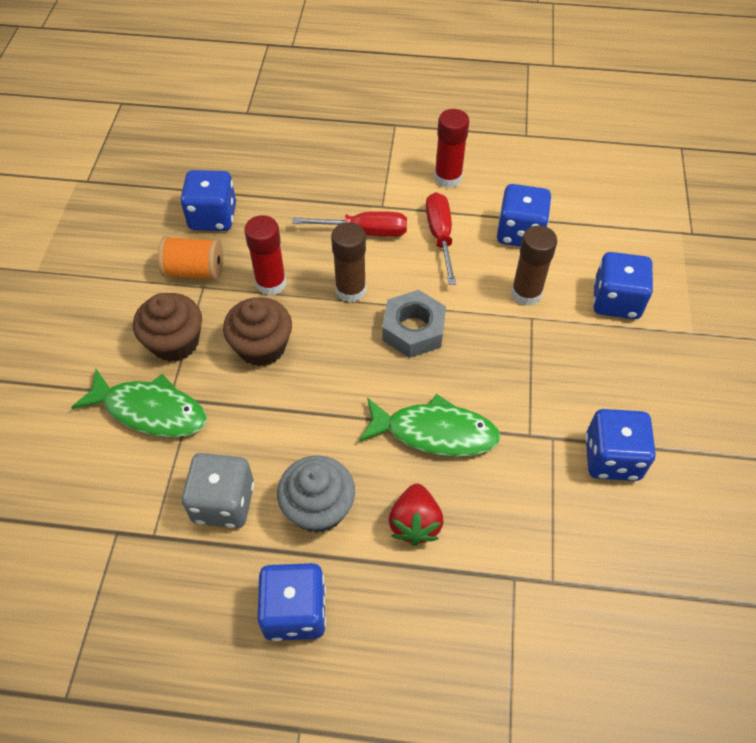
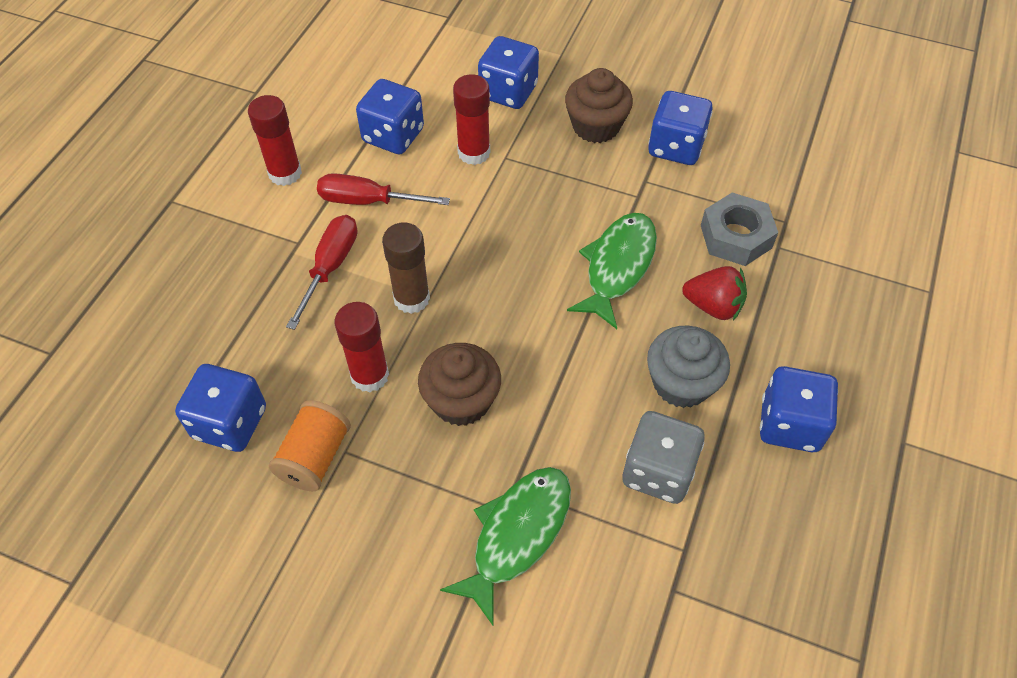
camera: 75 degrees left, 0 degrees up
(175, 342) = (422, 494): brown cupcake -> brown cupcake (596, 126)
(413, 330) = (487, 254): grey nut -> grey nut (736, 237)
(526, 293) = (474, 153): brown glue stick -> red glue stick

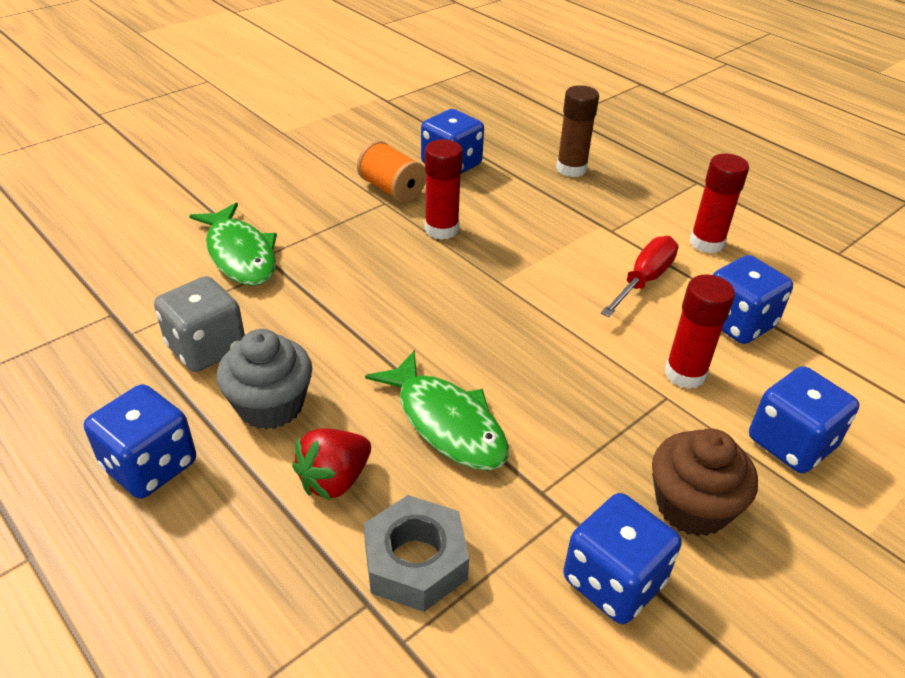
camera: 115 degrees right, 15 degrees down
(331, 266) = (572, 239): red screwdriver -> none
(411, 298) = (505, 271): brown glue stick -> brown glue stick (571, 169)
(461, 401) = (377, 265): brown cupcake -> none

